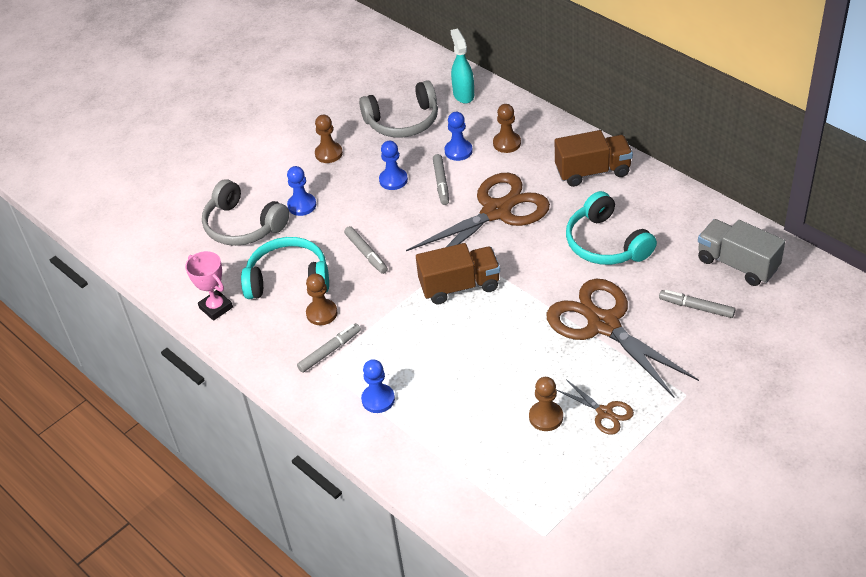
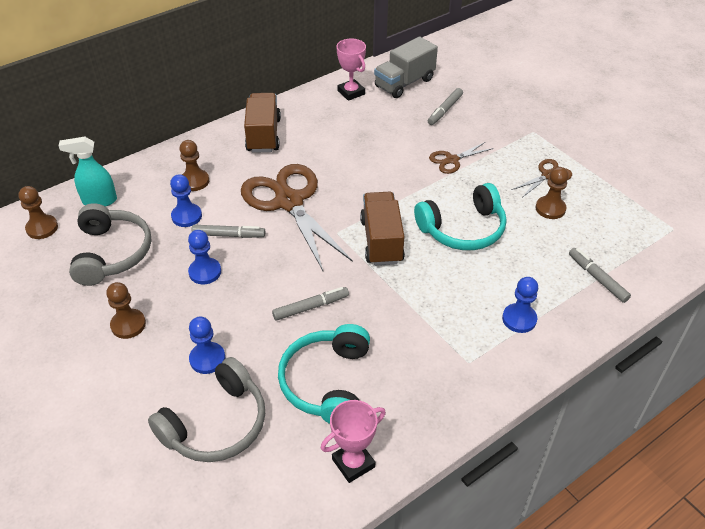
camera: 85 degrees left, 0 degrees up
(322, 313) = (390, 355): brown pawn -> brown pawn (42, 228)
(329, 351) = (447, 353): grey marker -> grey marker (597, 278)
(603, 324) = (452, 160): brown scissors -> brown scissors, size x0.46
(606, 243) = (357, 143): turquoise headphones -> turquoise headphones (463, 229)
(697, 222) = (351, 92): none -> pink trophy

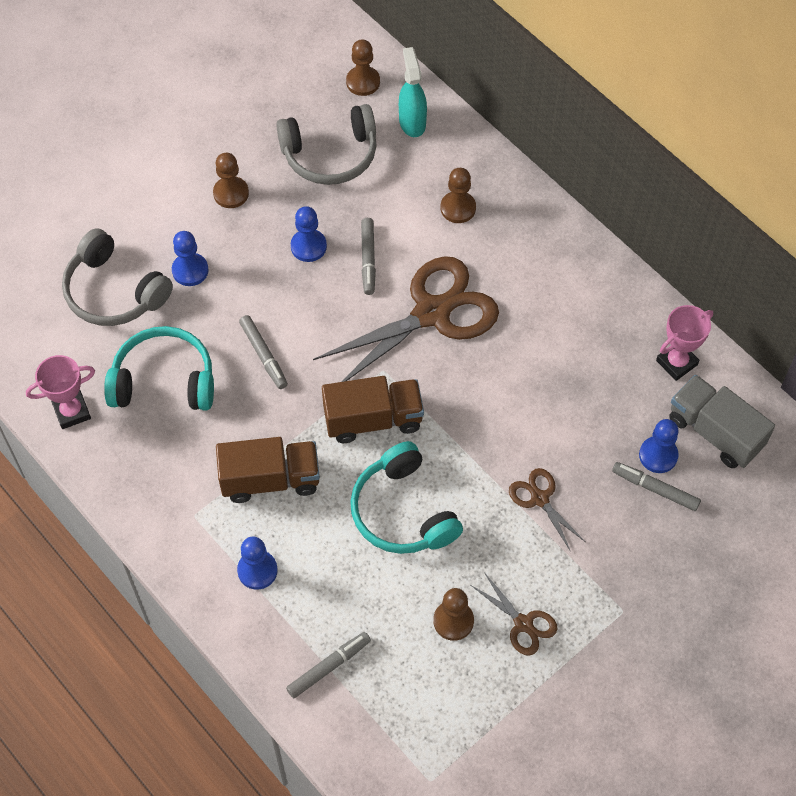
camera: 85 degrees right, 15 degrees up
(186, 216) = (395, 212): blue pawn -> blue pawn (658, 455)
(263, 135) = (559, 267): brown truck -> brown truck (270, 479)
(353, 463) = (72, 412): pink trophy -> pink trophy turned 75 degrees counterclockwise

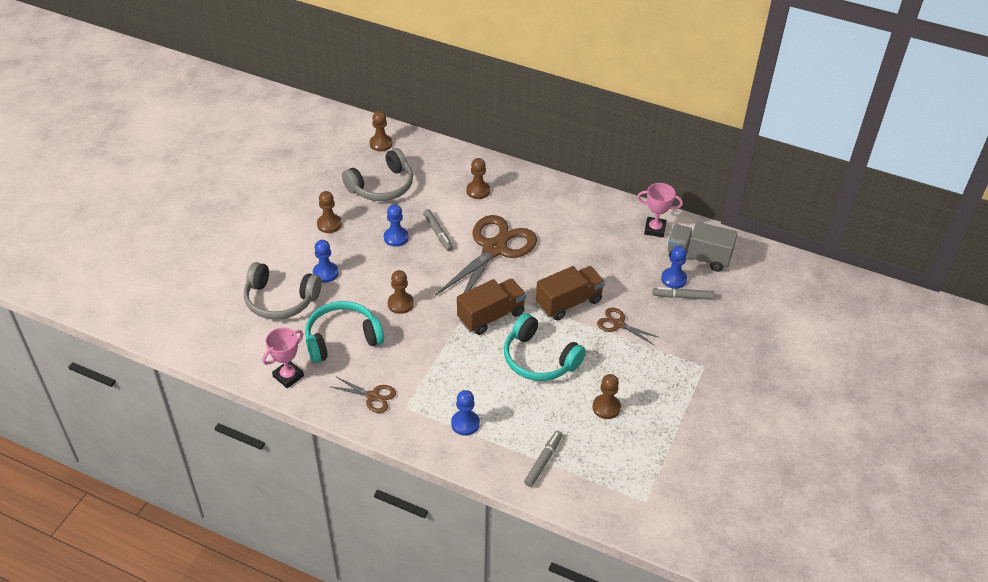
camera: 25 degrees left, 15 degrees down
(264, 355) = (400, 304): grey marker -> brown pawn
(270, 479) = (444, 370): brown truck -> brown truck (569, 302)
(412, 122) = (423, 155): turquoise spray bottle -> none
(523, 624) = (649, 394): brown scissors -> brown scissors (373, 396)
(676, 362) = (655, 229): pink trophy -> pink trophy turned 75 degrees clockwise

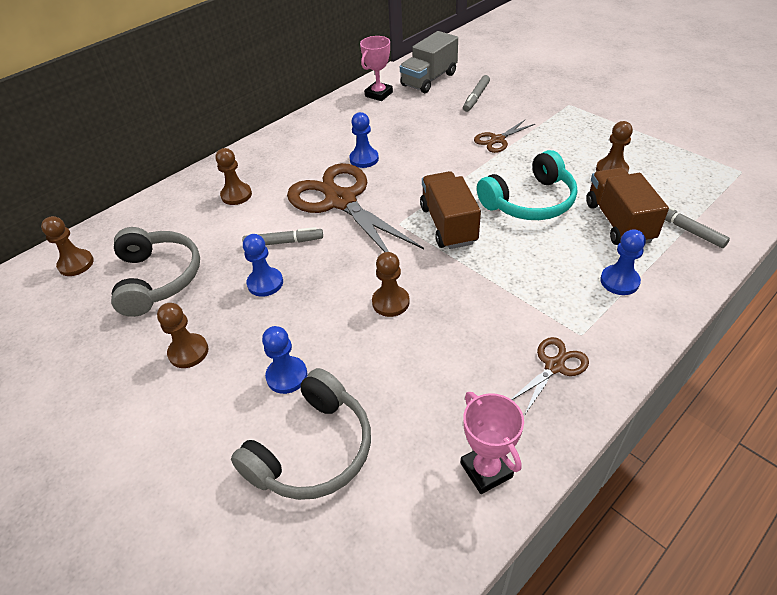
camera: 65 degrees left, 0 degrees up
(342, 338) = (430, 381): turquoise headphones -> none
(569, 302) = (453, 164): brown truck -> brown truck (618, 222)
(673, 279) = (451, 97): blue pawn -> blue pawn (364, 159)

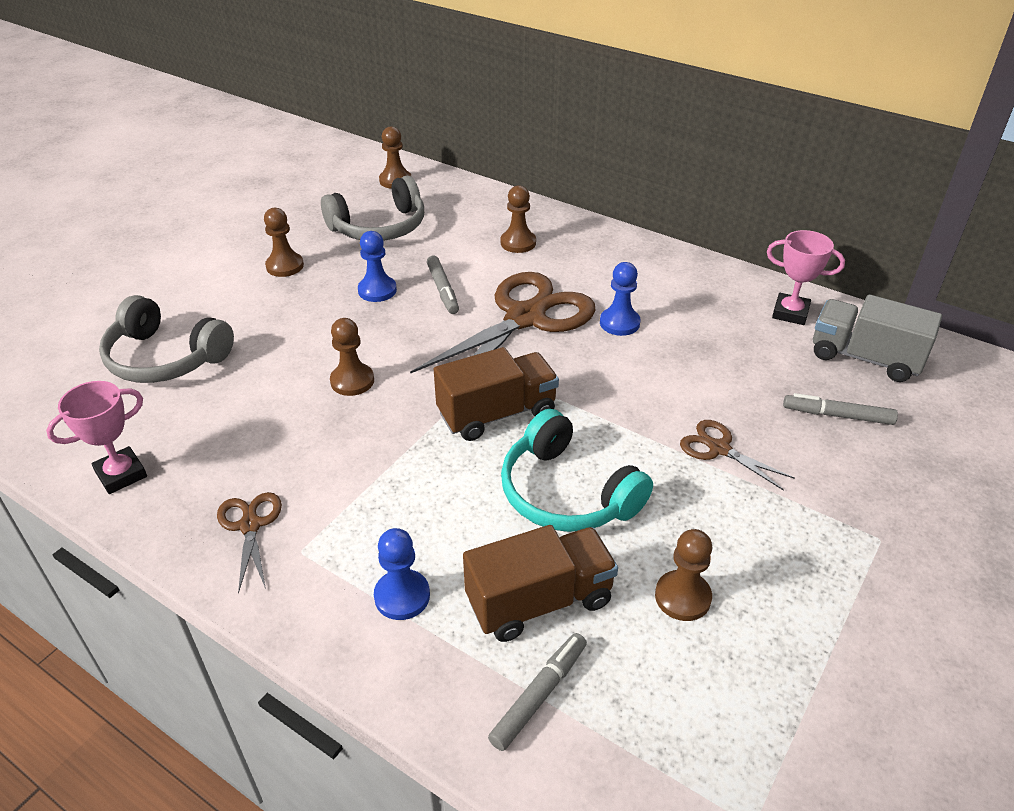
camera: 75 degrees right, 5 degrees down
(287, 376) = (252, 327): blue pawn -> none
(554, 366) = (250, 525): brown scissors -> brown scissors turned 135 degrees counterclockwise

